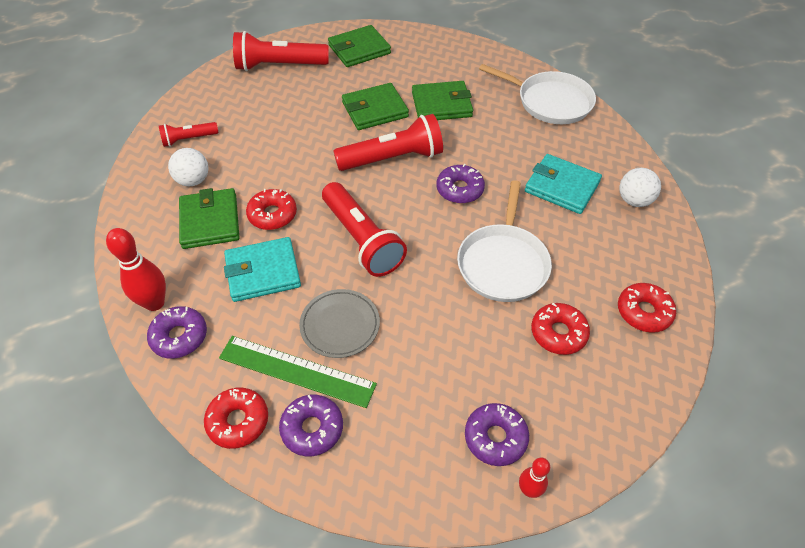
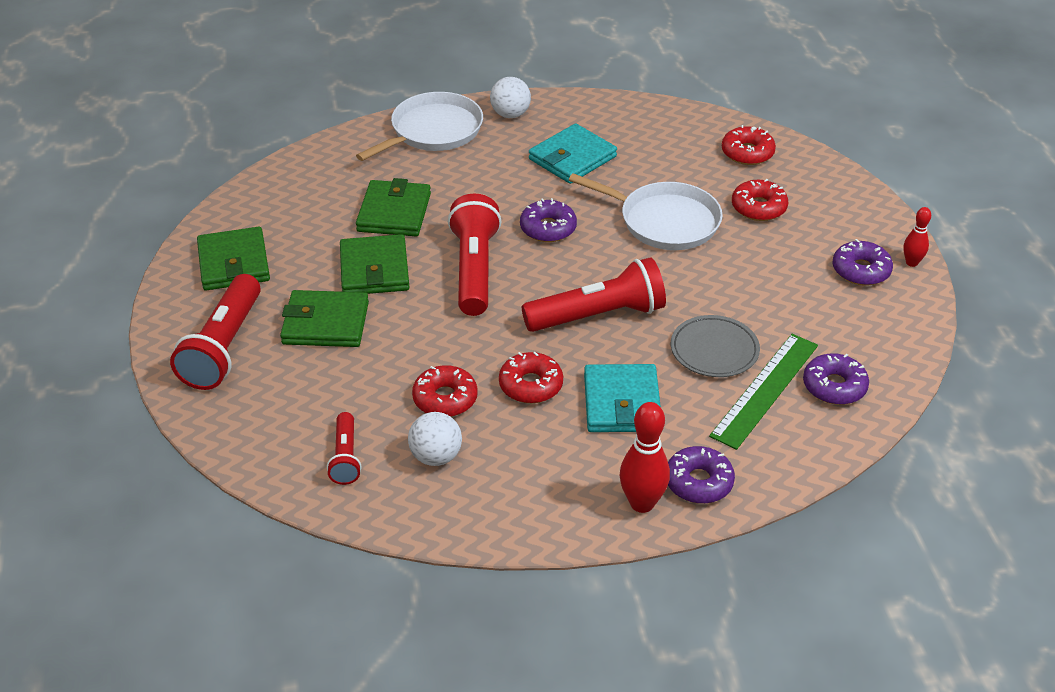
camera: 75 degrees left, 10 degrees down
(210, 221) = (521, 444): green wallet -> green wallet (325, 323)
(238, 421) = (817, 440): red donut -> red donut (445, 399)
(634, 200) = (609, 119): white ball -> white ball (510, 114)

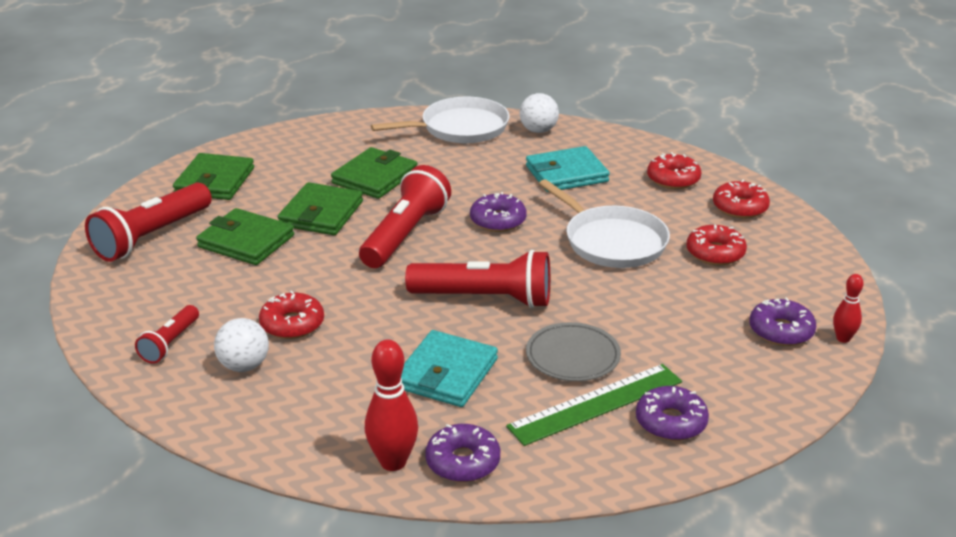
camera: 25 degrees right, 10 degrees down
(531, 385) = (376, 335): red donut -> red donut (673, 179)

